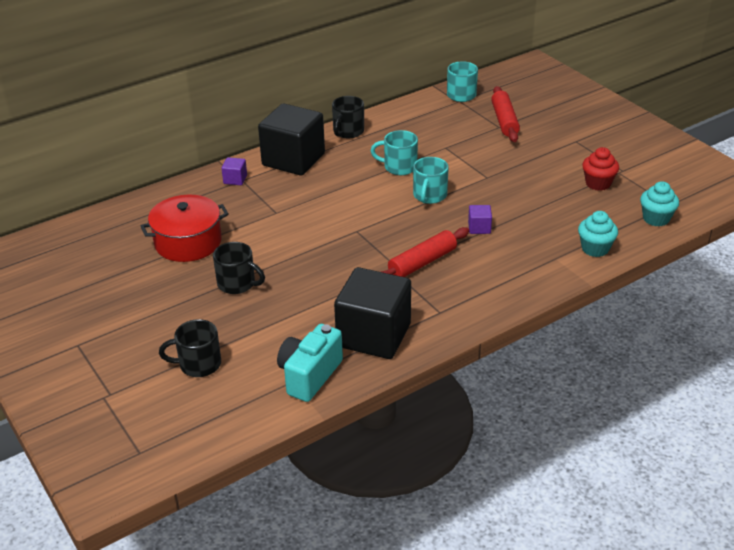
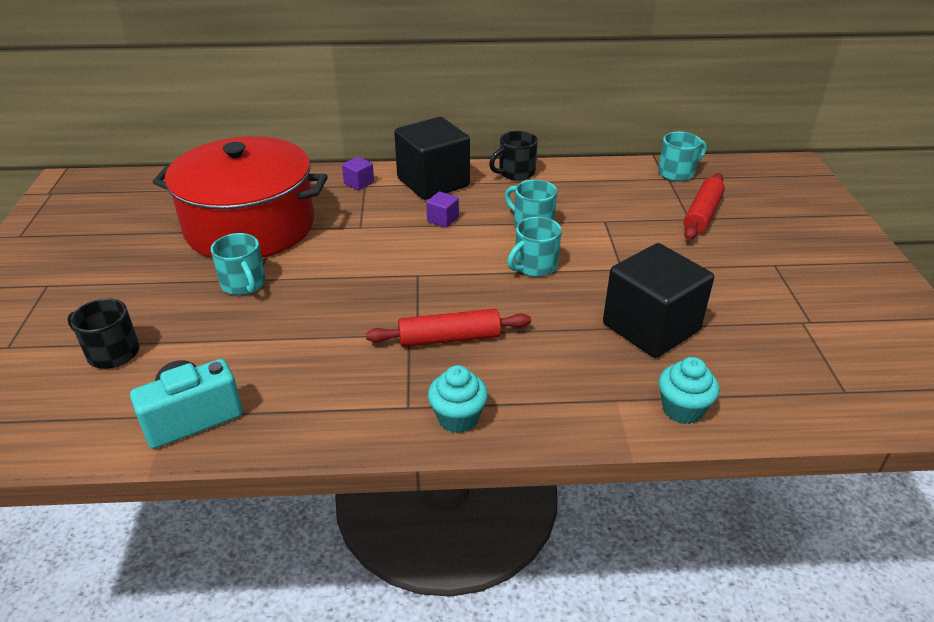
camera: 30 degrees right, 0 degrees up
(188, 242) = (250, 226): red pot -> red pot, size x1.70
(237, 284) = (244, 284): black mug -> turquoise mug
(373, 335) = (307, 401): black cube -> black cube (651, 327)
(479, 228) = (556, 323): purple cube -> purple cube (443, 219)
(598, 183) = (760, 326): red cupcake -> none
(656, 219) = (807, 403): turquoise cupcake -> turquoise cupcake (458, 418)

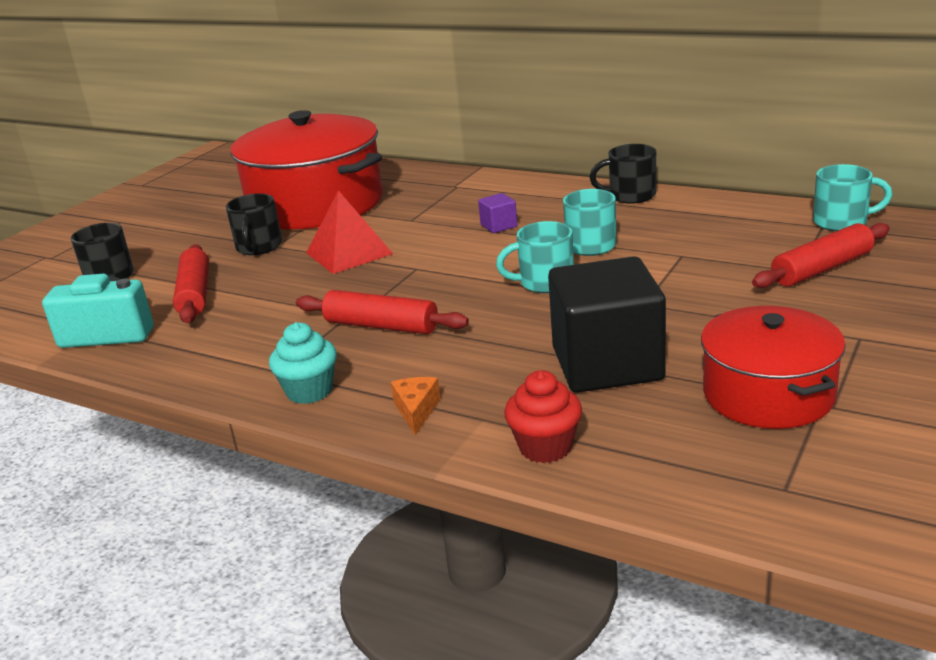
camera: 35 degrees right, 10 degrees down
(235, 349) = (195, 294): none -> red rolling pin
(244, 284) = (258, 247): turquoise mug -> black mug
(341, 272) = (349, 253): none -> red pyramid
(359, 183) = (454, 183): purple cube -> none
(433, 182) = (528, 192): black cube -> none
(562, 408) = (416, 410): none -> orange cheese
(682, 409) = (545, 447): turquoise cupcake -> red cupcake
(768, 323) = (768, 394): none -> red pot

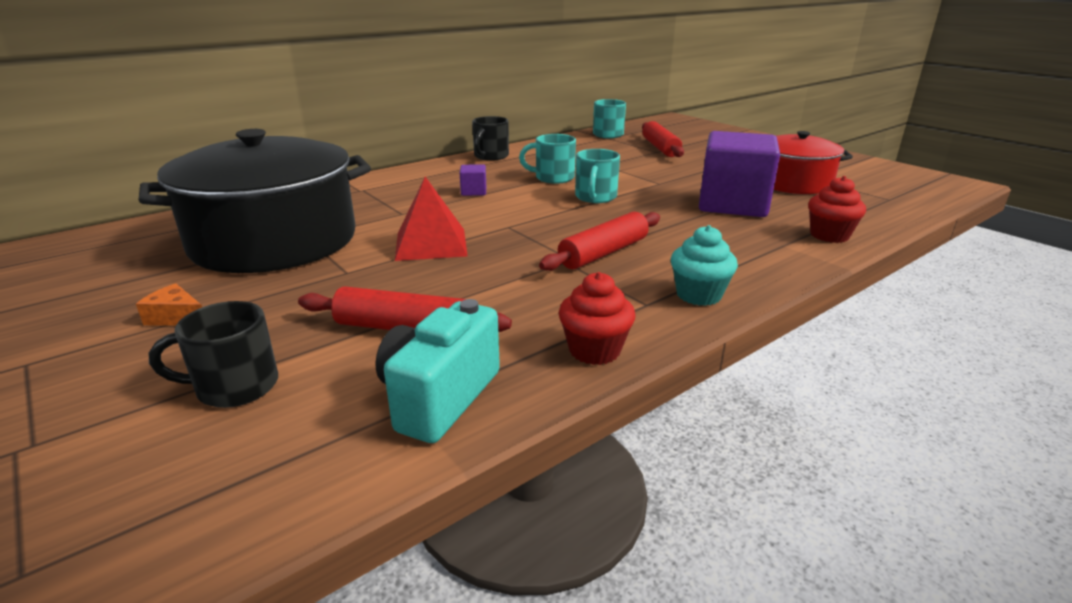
camera: 70 degrees left, 0 degrees up
(186, 368) = (594, 350): none -> red cupcake
(258, 247) = (334, 280): black mug -> none
(316, 204) = (274, 241): red pot -> black pot
(416, 410) = (759, 262): orange cheese -> orange cheese (176, 317)
(607, 364) = (732, 204): black cube -> purple cube

